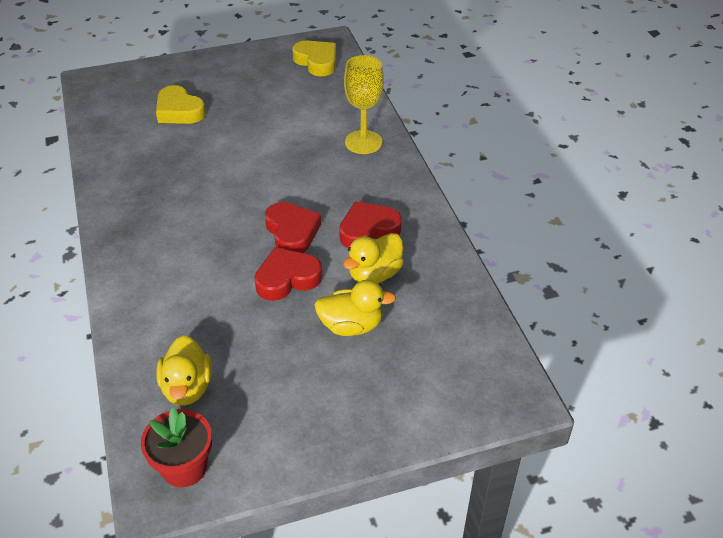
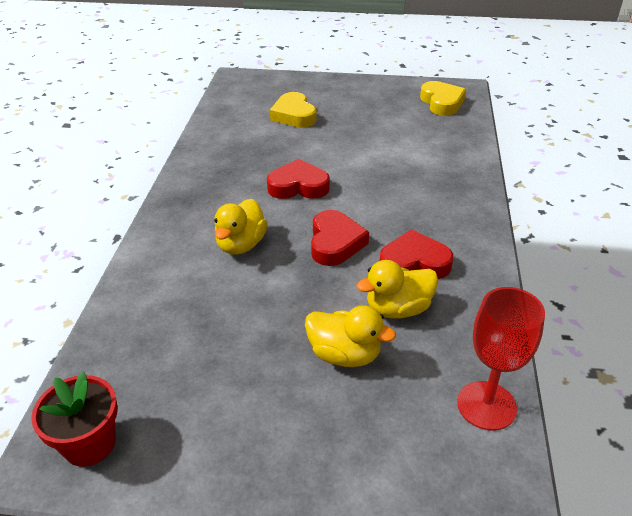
camera: 25 degrees right, 5 degrees down
(187, 387) = (146, 360): yellow duck -> yellow duck (241, 245)
(287, 278) = (305, 285): red heart -> red heart (298, 186)
(363, 142) = (452, 180): yellow goblet -> none
(475, 327) = (486, 405): none -> red goblet

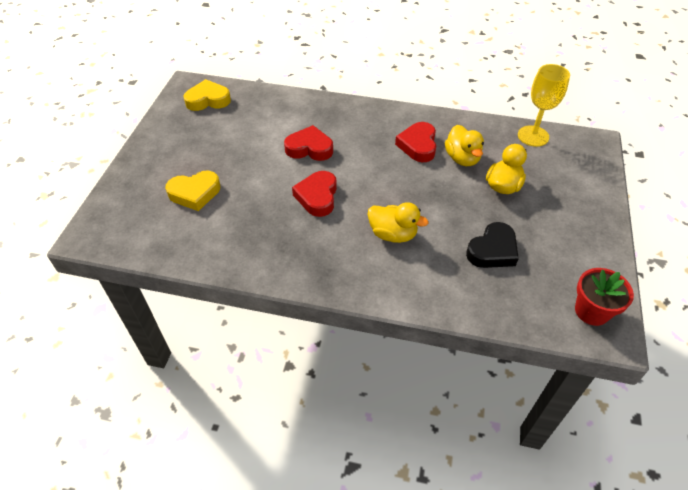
camera: 85 degrees left, 10 degrees up
(212, 336) = (492, 250): none -> black heart
(335, 243) = (394, 181): red heart -> red heart (309, 148)
(486, 405) = (533, 136): red goblet -> yellow goblet

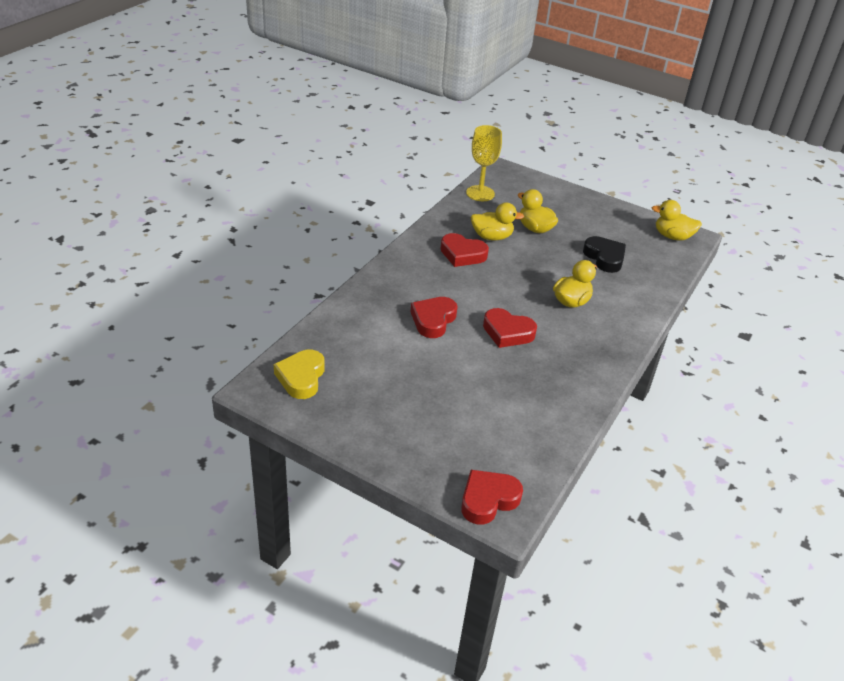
camera: 75 degrees left, 10 degrees down
(103, 223) = (488, 500): none -> red heart
(195, 193) = (467, 417): yellow heart -> none
(591, 311) = (672, 236): red flower pot -> yellow duck

